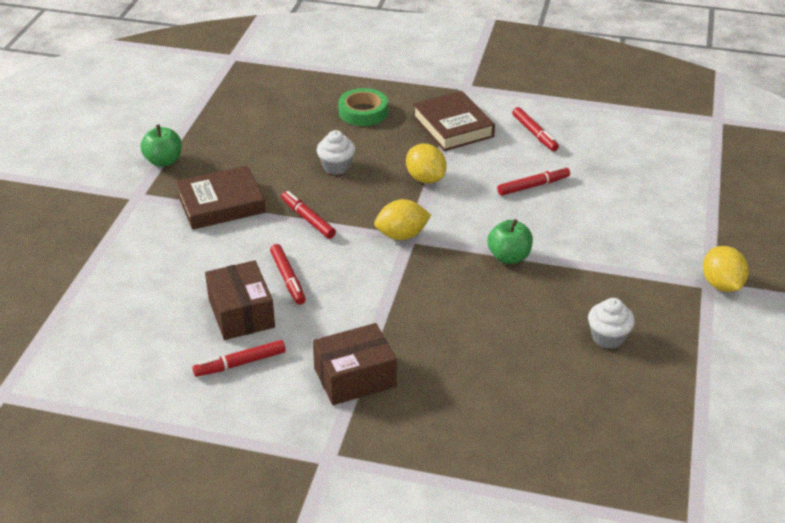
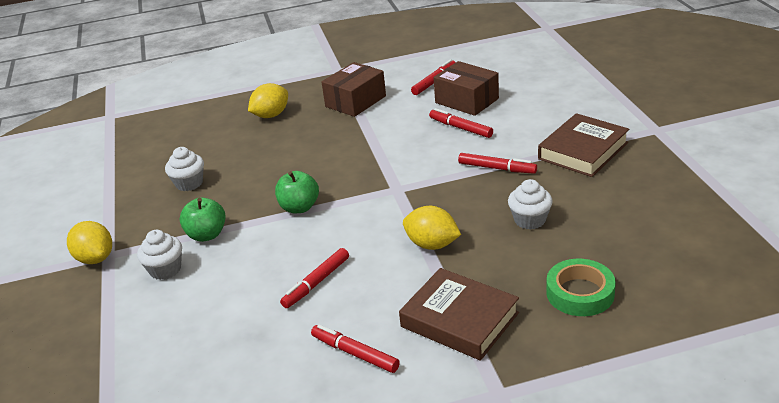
camera: 155 degrees right, 5 degrees down
(163, 161) = (686, 160): green apple -> green apple (207, 235)
(402, 235) = (405, 188): yellow lemon -> yellow lemon (271, 115)
(655, 246) = (165, 269): none -> white cupcake

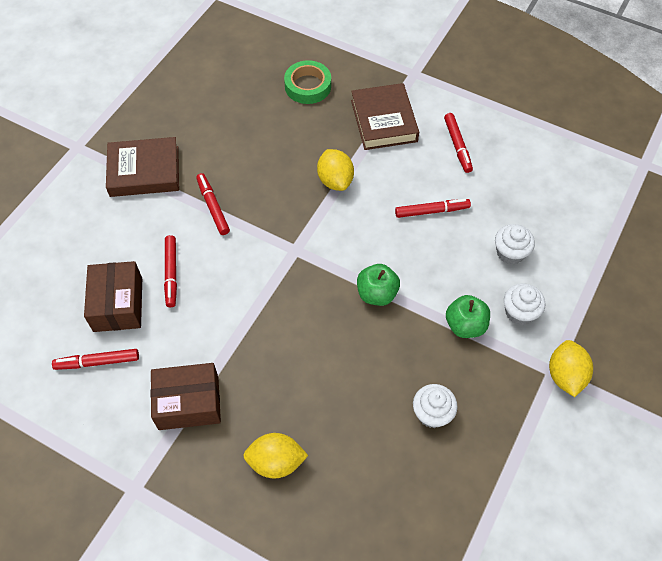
camera: 140 degrees left, 25 degrees up
(530, 220) = (260, 148): white cupcake -> white cupcake (510, 253)

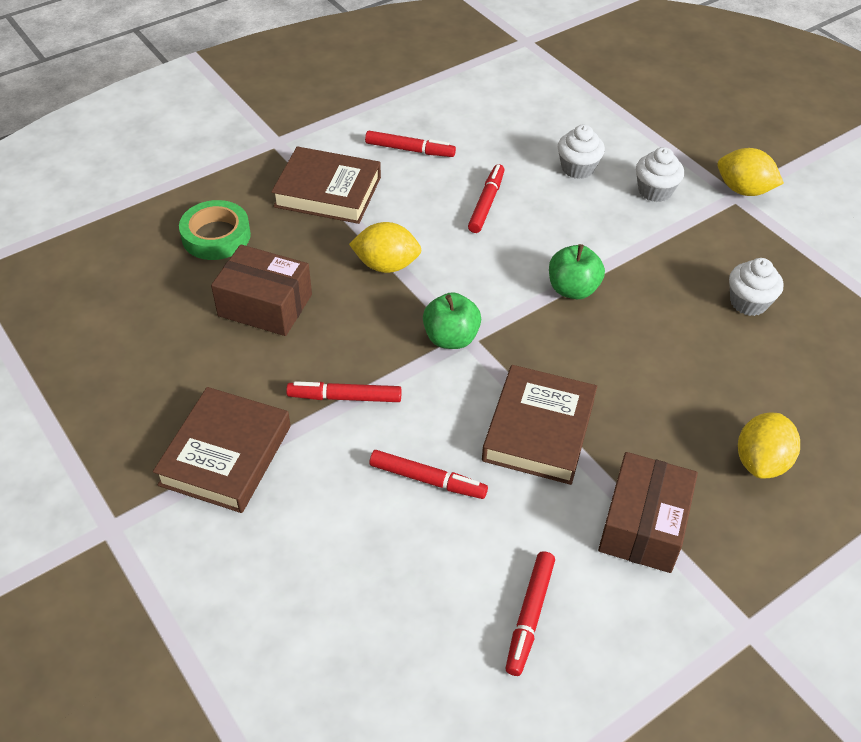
camera: 65 degrees left, 10 degrees down
(118, 304) = (444, 560): brown box -> brown box (265, 305)
(238, 318) = (539, 430): none -> brown book
(465, 325) = (651, 236): green apple -> green apple (451, 338)

